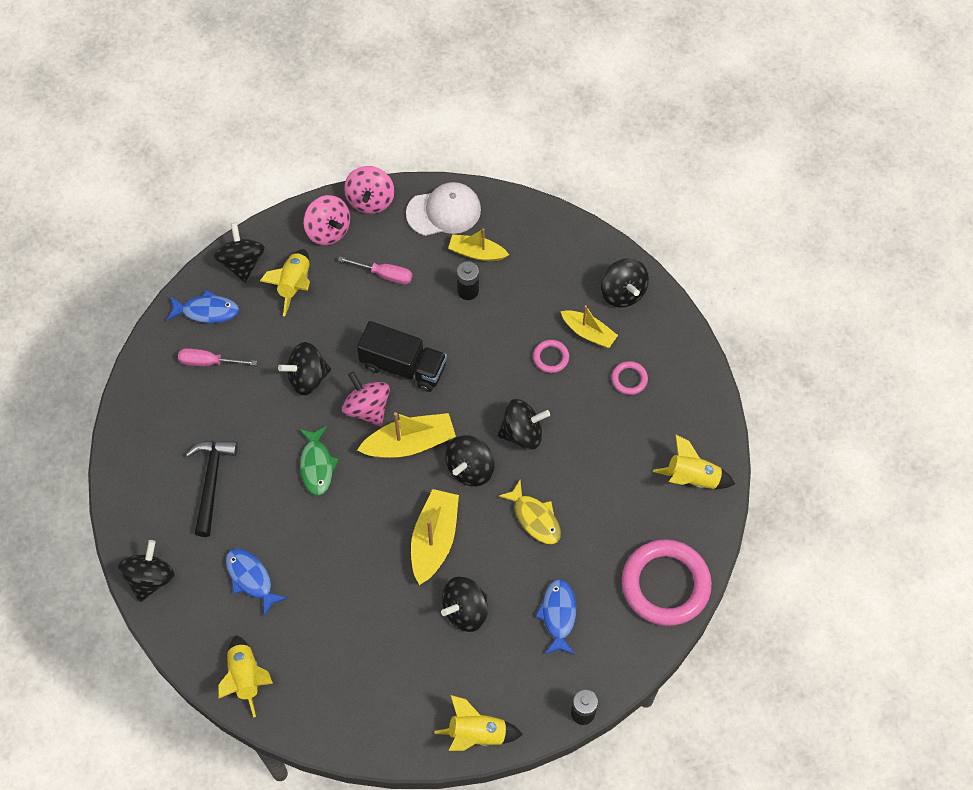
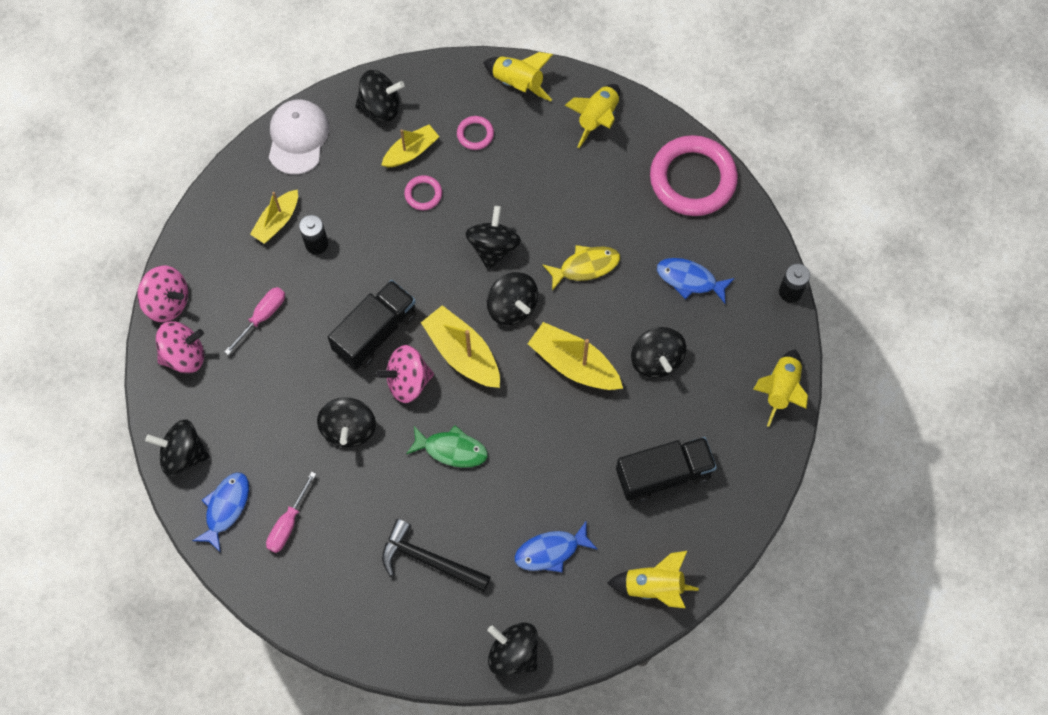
camera: 70 degrees left, 5 degrees up
(294, 285) = (234, 409): yellow rocket -> yellow rocket (518, 83)
(355, 652) = (663, 474): none -> black truck
(409, 443) = (462, 353): yellow boat -> yellow boat turned 45 degrees counterclockwise
(444, 211) = (214, 236): white cap -> white cap (298, 138)

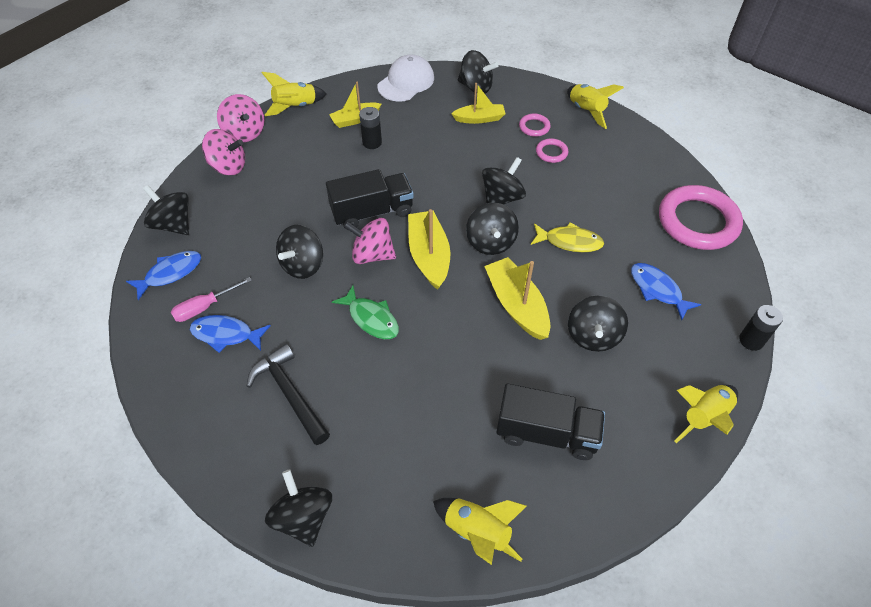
camera: 30 degrees right, 15 degrees down
(262, 316) = (300, 168): pink screwdriver -> none
(423, 194) = (471, 145): pink ring -> pink ring (551, 152)
(551, 551) = (399, 444): blue fish -> blue fish (226, 334)
(597, 118) = (637, 153): yellow rocket -> yellow rocket (295, 107)

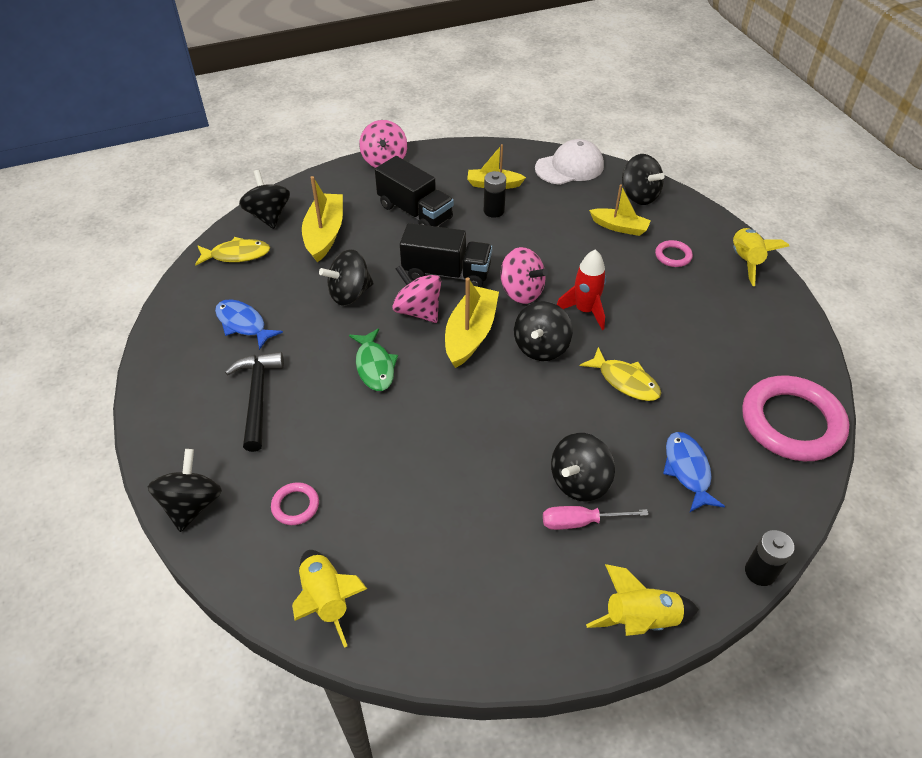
camera: 30 degrees right, 5 degrees down
(170, 273) = (237, 255): blue fish -> yellow fish
(204, 307) = (243, 294): pink screwdriver -> pink screwdriver (580, 522)
(228, 166) = (349, 185): pink spinning top -> pink spinning top (521, 292)
(295, 107) = (446, 154): yellow rocket -> none
(501, 198) = (585, 310): black spinning top -> red rocket
(516, 305) = (522, 417): yellow boat -> yellow boat (324, 234)
(546, 433) = (460, 548): black truck -> black truck (415, 212)
(551, 152) = (673, 287): pink ring -> pink ring (295, 505)

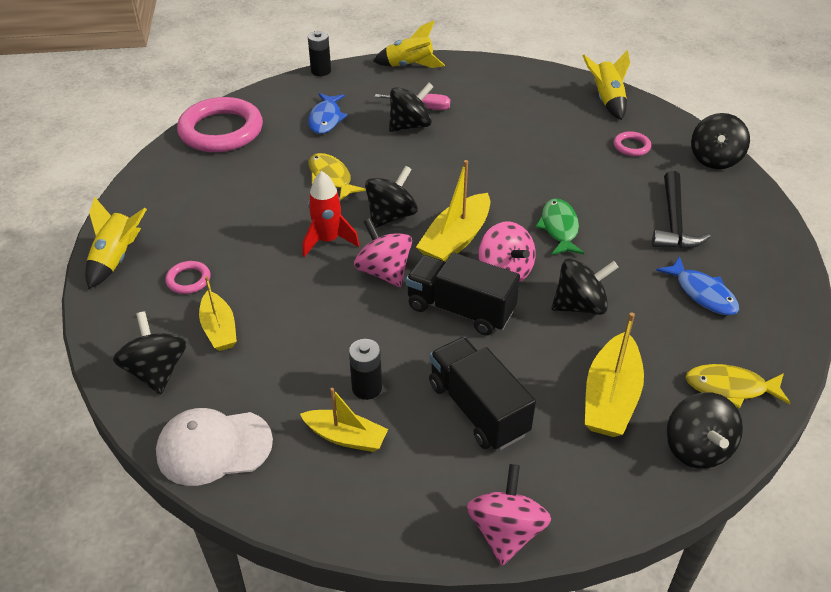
camera: 165 degrees left, 5 degrees down
(619, 227) = (219, 329): yellow boat -> yellow boat turned 150 degrees counterclockwise

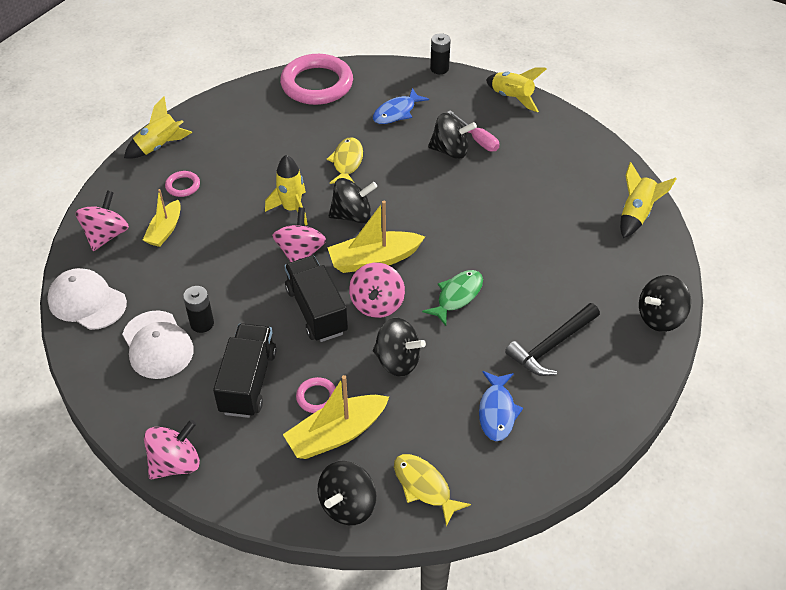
camera: 40 degrees right, 5 degrees up
(156, 371) = (106, 235): black spinning top -> pink spinning top
(328, 240) = (292, 209): red rocket -> yellow rocket
(346, 437) = (157, 345): yellow boat -> white cap
(631, 146) = (603, 265): pink ring -> pink ring (317, 397)

